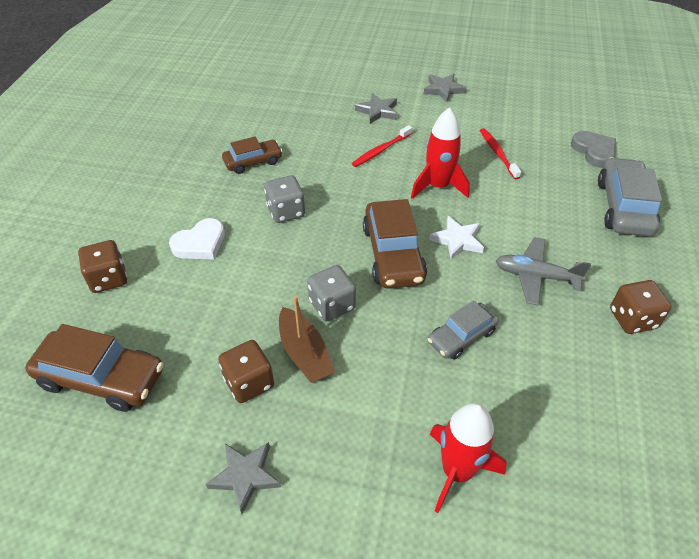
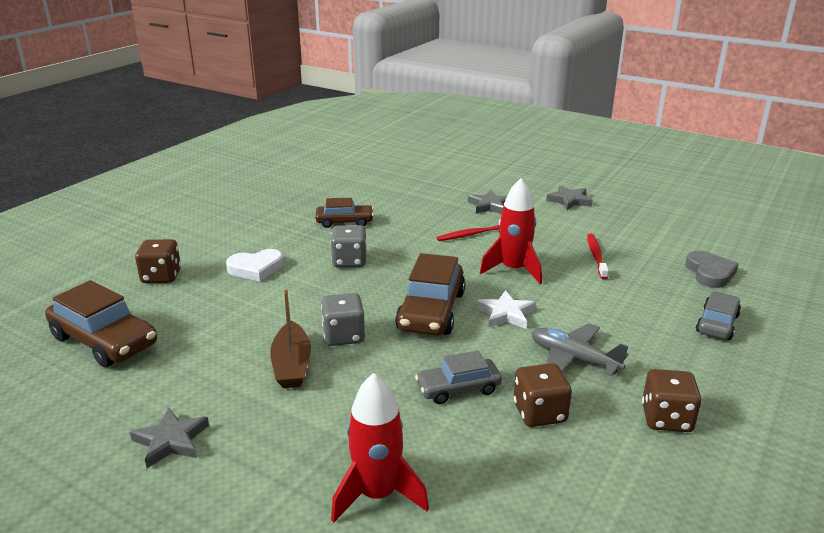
camera: 20 degrees right, 20 degrees down
(249, 382) = (225, 374): brown dice -> brown dice (539, 413)
(624, 207) = (717, 324): grey car -> grey car, size x0.61

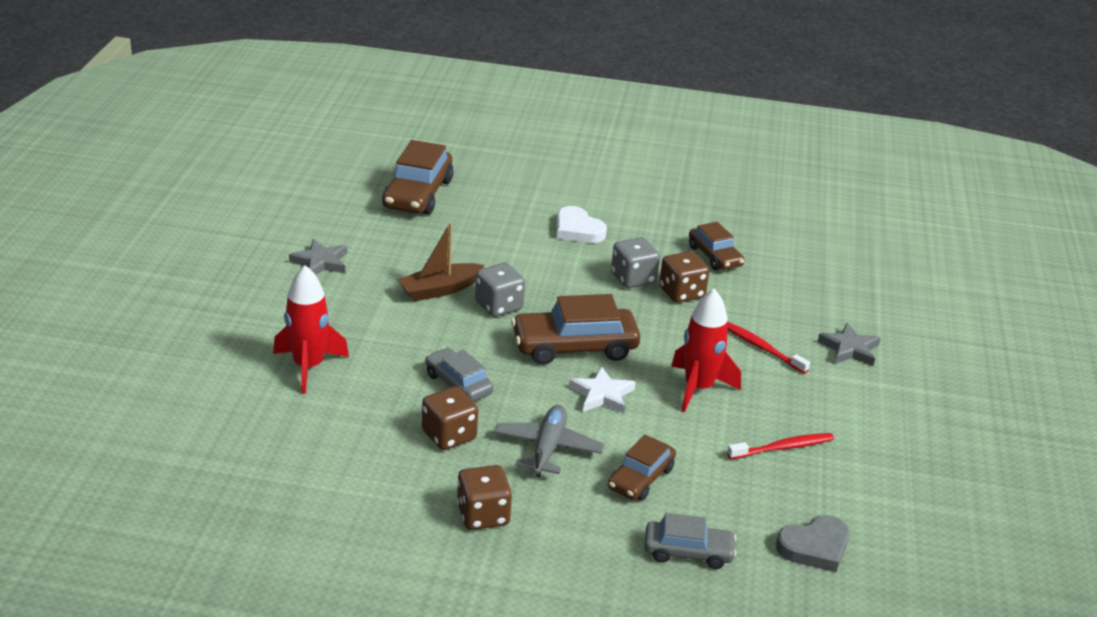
camera: 65 degrees right, 5 degrees up
(161, 276) = (527, 187): brown dice -> brown dice (681, 293)
(569, 200) = (928, 412): grey star -> none
(623, 322) = (640, 478): none -> brown car

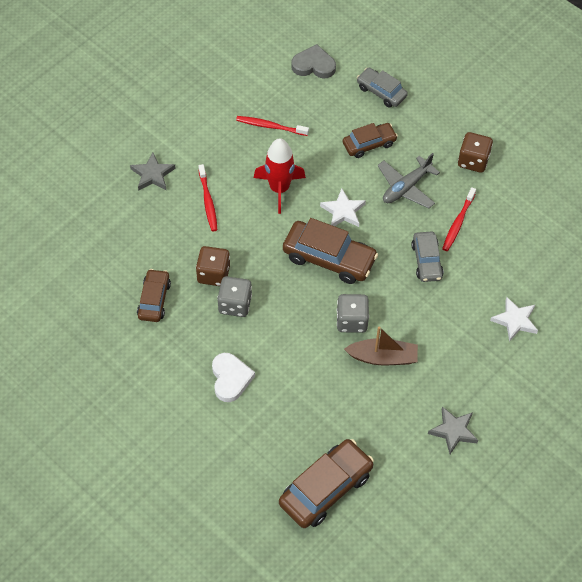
camera: 145 degrees left, 25 degrees up
(309, 367) = (515, 320): red rocket -> white star
(449, 435) = (458, 223): brown dice -> red toothbrush

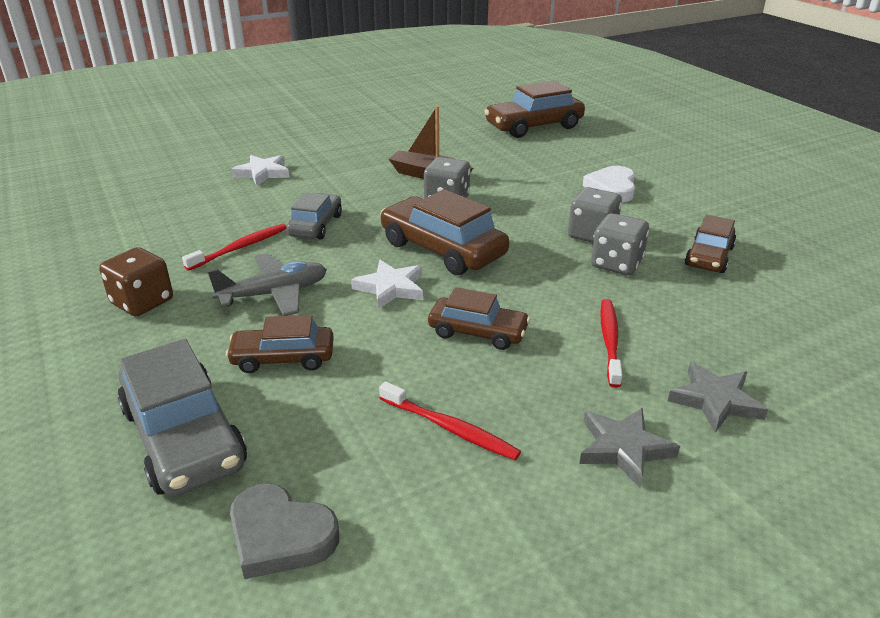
camera: 160 degrees left, 25 degrees down
(213, 274) = (616, 264): brown dice -> grey dice
(279, 189) = (477, 332): red rocket -> brown car
(381, 92) = (183, 437): grey car -> grey car, size x1.63
(453, 431) = (392, 133): grey star -> grey star (623, 449)

